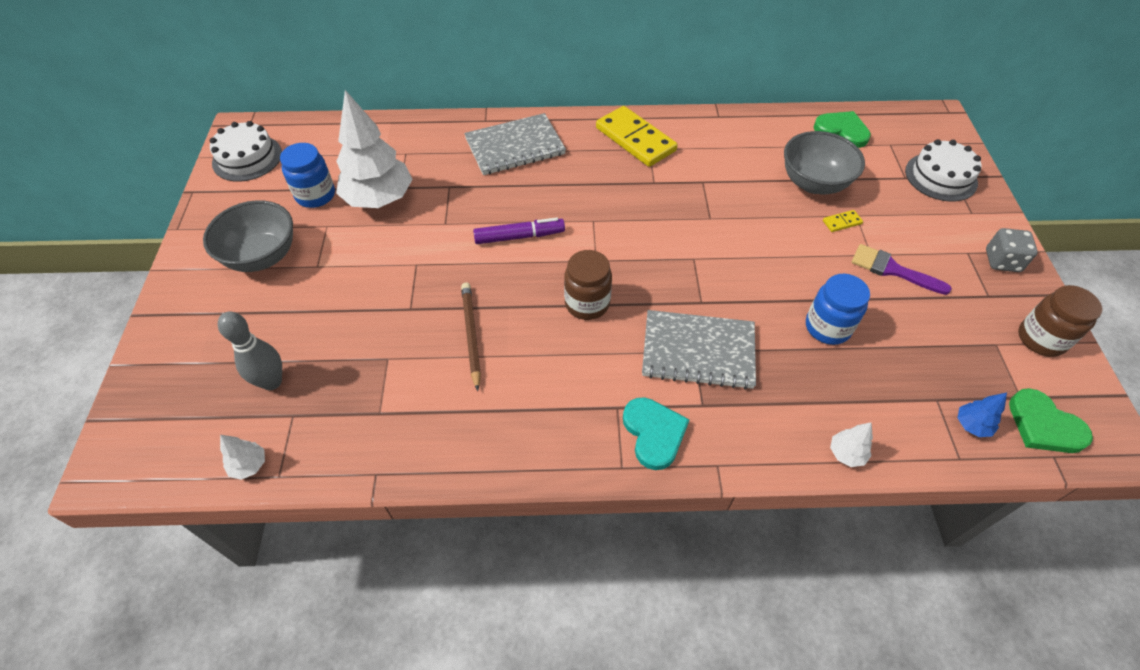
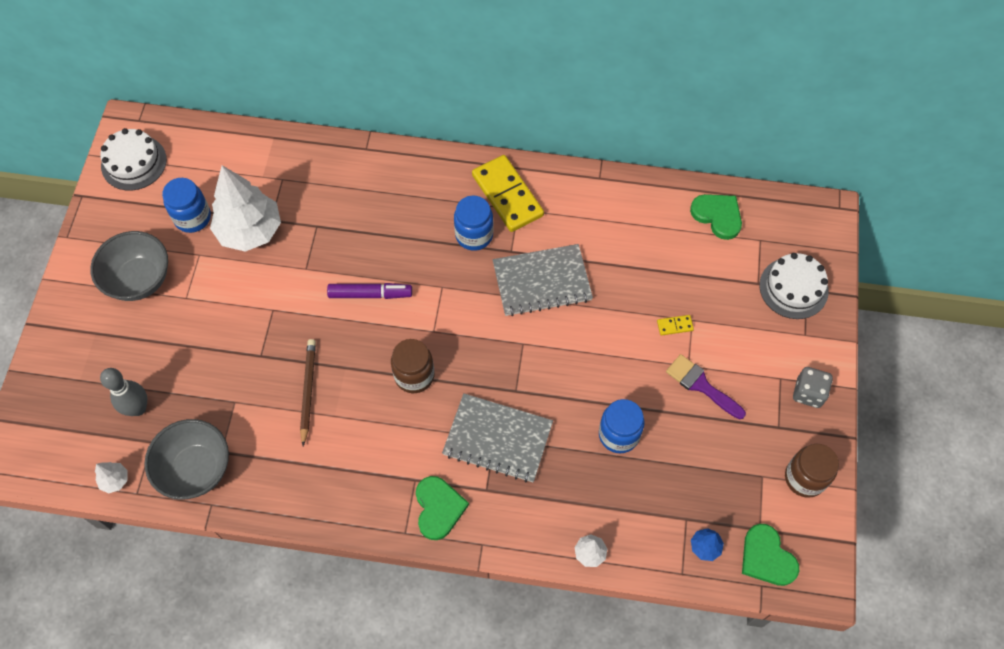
camera: 10 degrees right, 10 degrees up
(515, 146) = (388, 187): grey notebook -> grey notebook (542, 281)
(613, 174) = (474, 235): none -> blue jar
(654, 433) = (438, 508): turquoise heart -> green heart
(813, 183) = (665, 276): grey bowl -> grey bowl (196, 469)

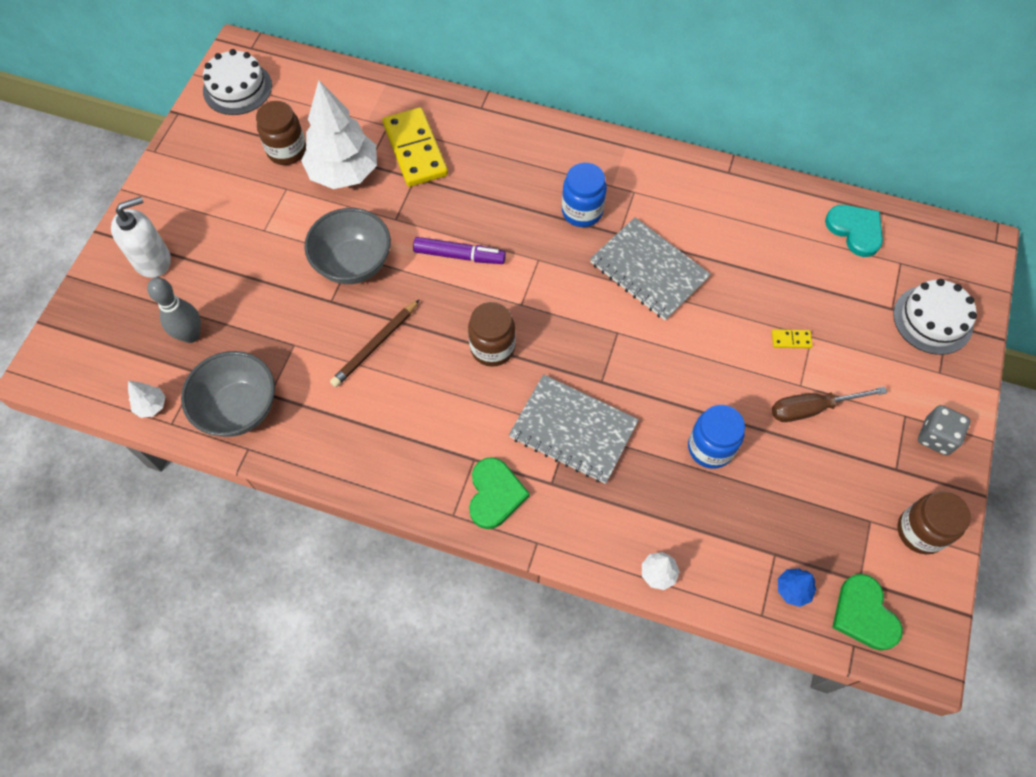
camera: 10 degrees right, 0 degrees up
(87, 343) = (152, 260): none -> white soap dispenser
(139, 279) = (219, 204): grey bowl -> grey bowl (353, 263)
(192, 218) = (287, 151): blue jar -> brown jar
(308, 390) = (375, 345): brown pencil -> brown pencil turned 150 degrees counterclockwise
(507, 195) = (624, 176): yellow domino -> yellow domino (415, 150)
(542, 281) = (648, 270): grey notebook -> grey notebook turned 45 degrees clockwise
(701, 385) = (812, 408): purple brush -> brown screwdriver
(717, 216) = (855, 230): green heart -> turquoise heart

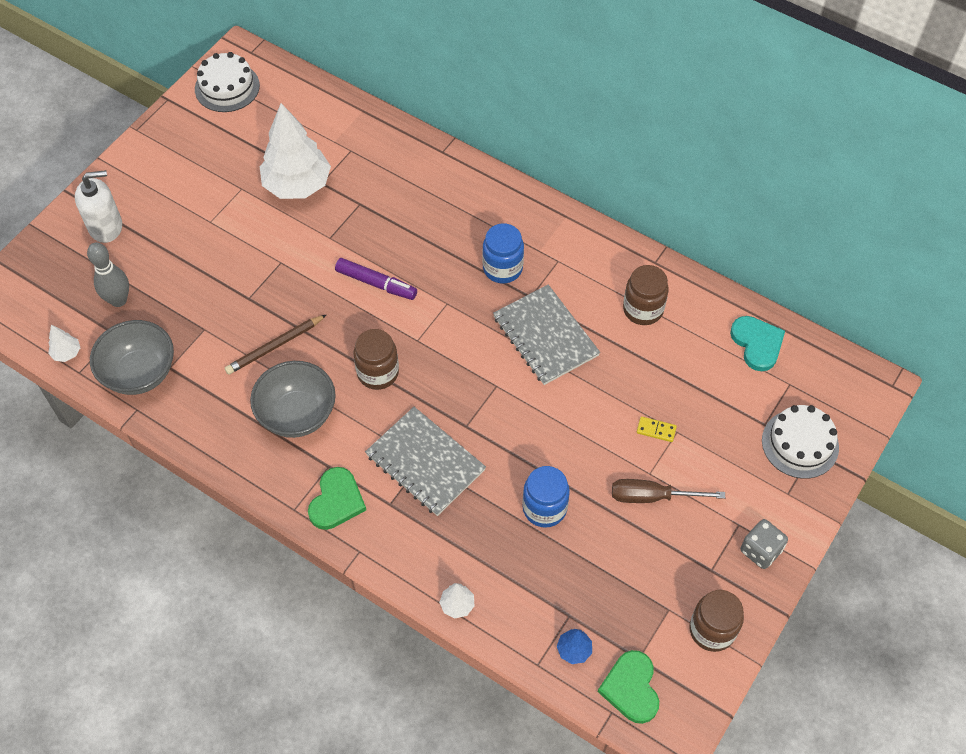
camera: 15 degrees right, 5 degrees down
(287, 151) = (253, 154): brown jar -> brown jar (643, 309)
(353, 263) = (279, 269): grey bowl -> grey bowl (297, 414)
(415, 150) = (368, 178): yellow domino -> none

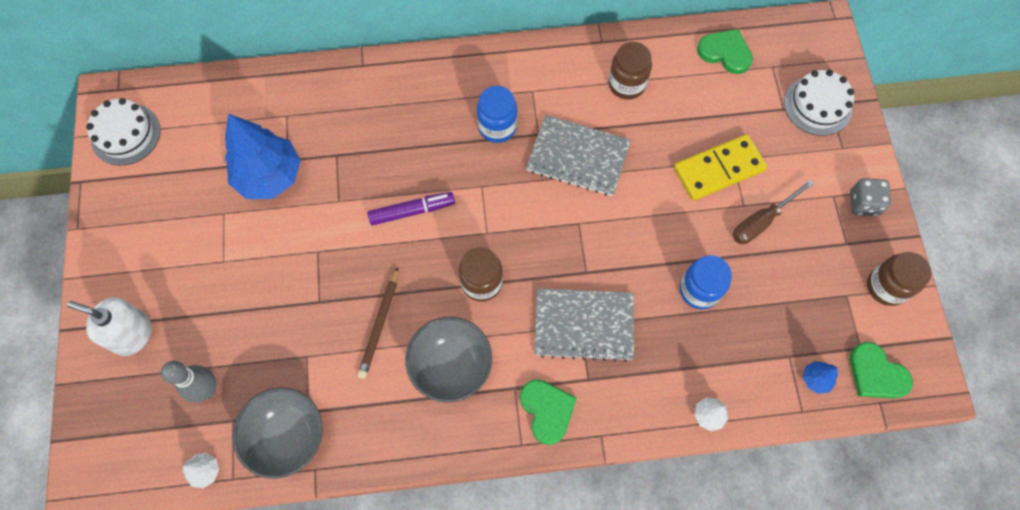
camera: 40 degrees left, 10 degrees up
(106, 226) = (132, 334): white soap dispenser -> white soap dispenser turned 105 degrees counterclockwise
(297, 185) = (269, 176): white tree -> blue tree
(656, 430) = (719, 169): yellow domino -> yellow domino, size x2.46
(757, 344) = (725, 52): turquoise heart -> green heart

